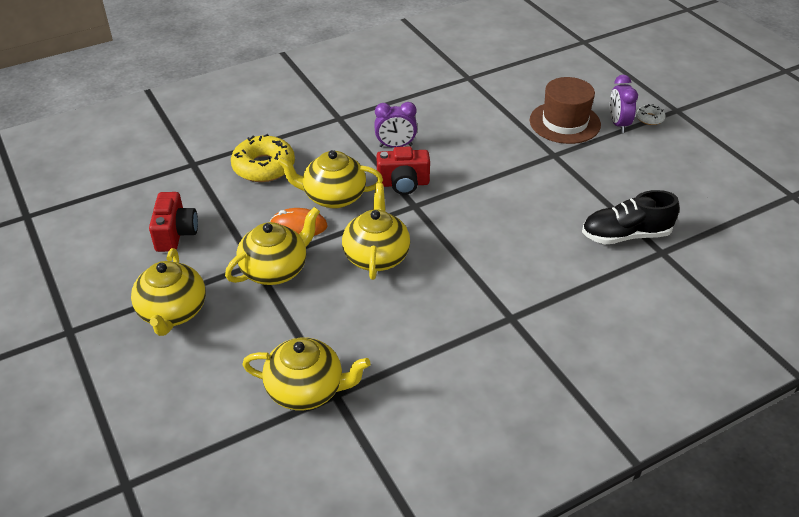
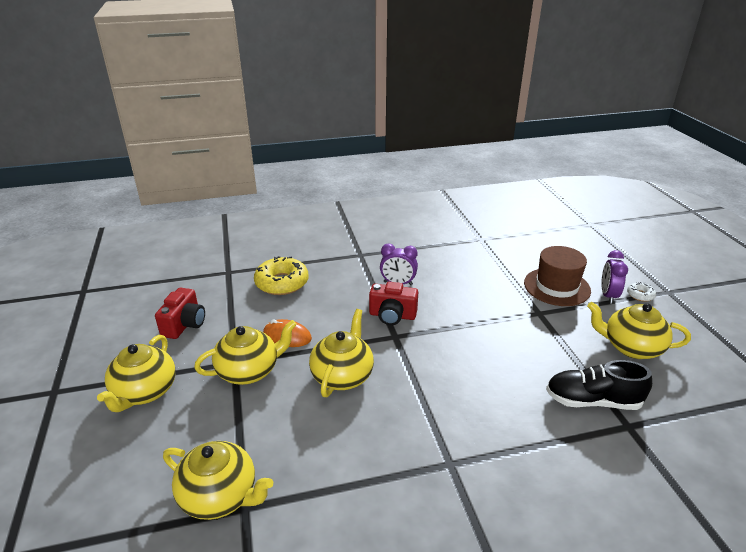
camera: 15 degrees right, 10 degrees down
(333, 197) = (327, 317): yellow teapot -> yellow teapot (631, 347)

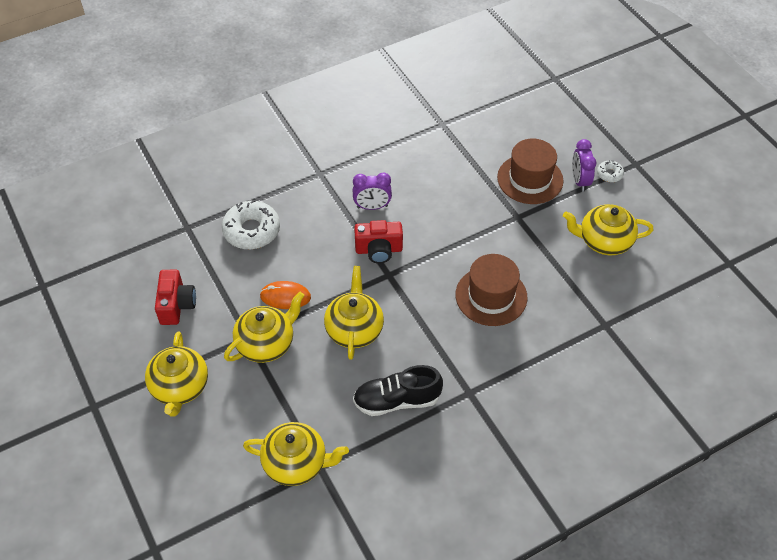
camera: 15 degrees left, 20 degrees up
(282, 283) = (252, 231): yellow donut -> white donut
(497, 373) = (491, 296): none -> brown hat
(592, 401) = (575, 307): black shoe -> black shoe (397, 400)

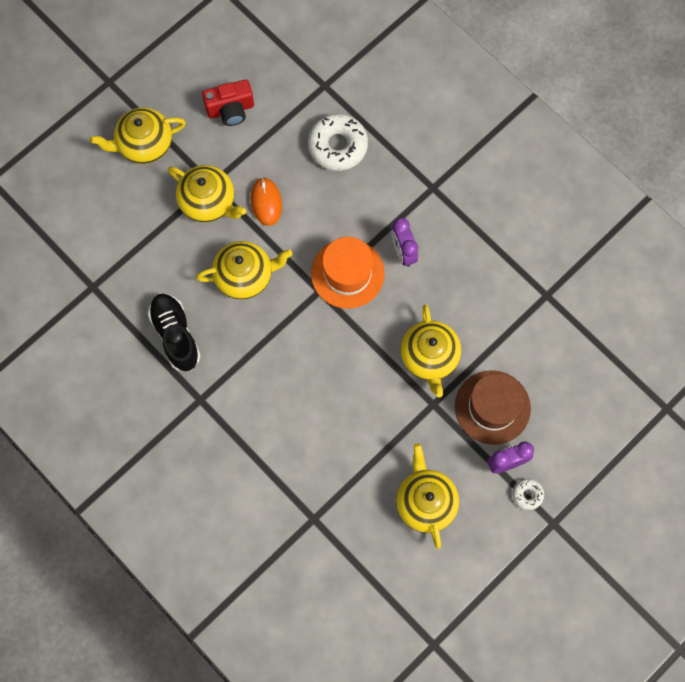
camera: 75 degrees right, 20 degrees up
(296, 463) = (92, 266): yellow teapot -> yellow teapot (429, 357)
(379, 250) = (347, 273): red camera -> orange hat
(491, 296) = (319, 397): brown hat -> none

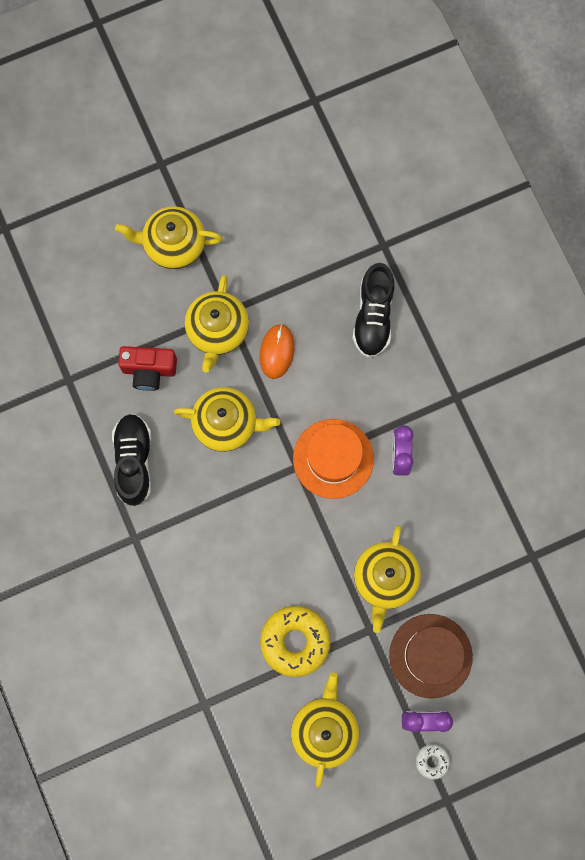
camera: 20 degrees right, 5 degrees up
(208, 202) = (217, 330): yellow teapot -> yellow teapot turned 45 degrees clockwise
(230, 110) = (276, 238): red camera -> red camera (149, 370)
(337, 146) = (373, 316): white donut -> black shoe
(372, 437) = (295, 641): none -> yellow donut

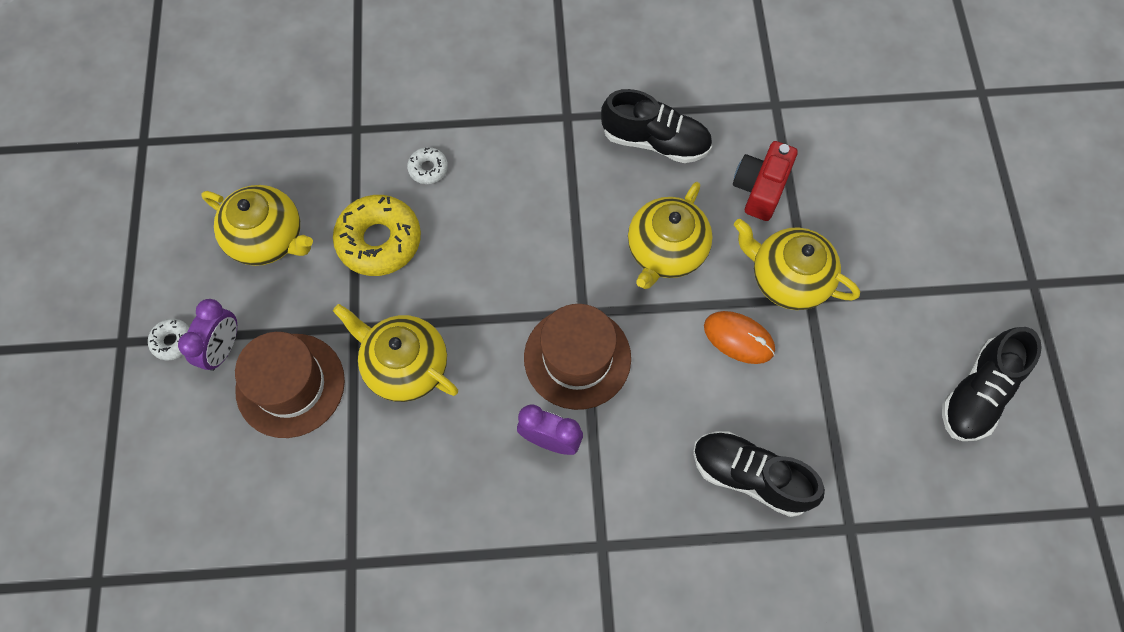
camera: 110 degrees right, 10 degrees down
(173, 245) = (916, 264): yellow teapot -> none
(220, 629) = (428, 169): none -> white donut
(258, 185) = (978, 393): none -> black shoe
(333, 458) = (577, 358): orange hat -> brown hat

